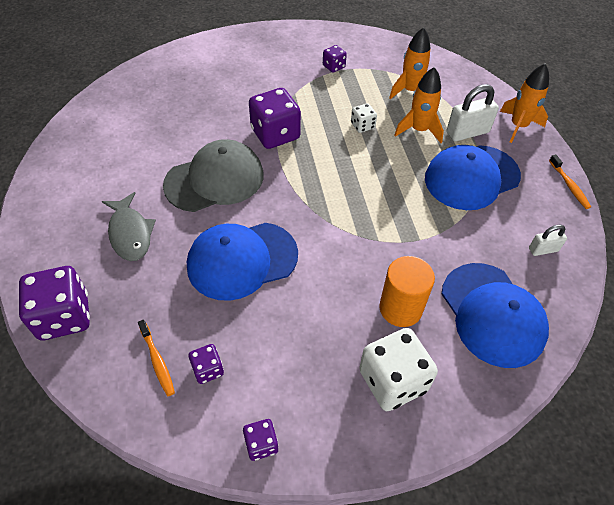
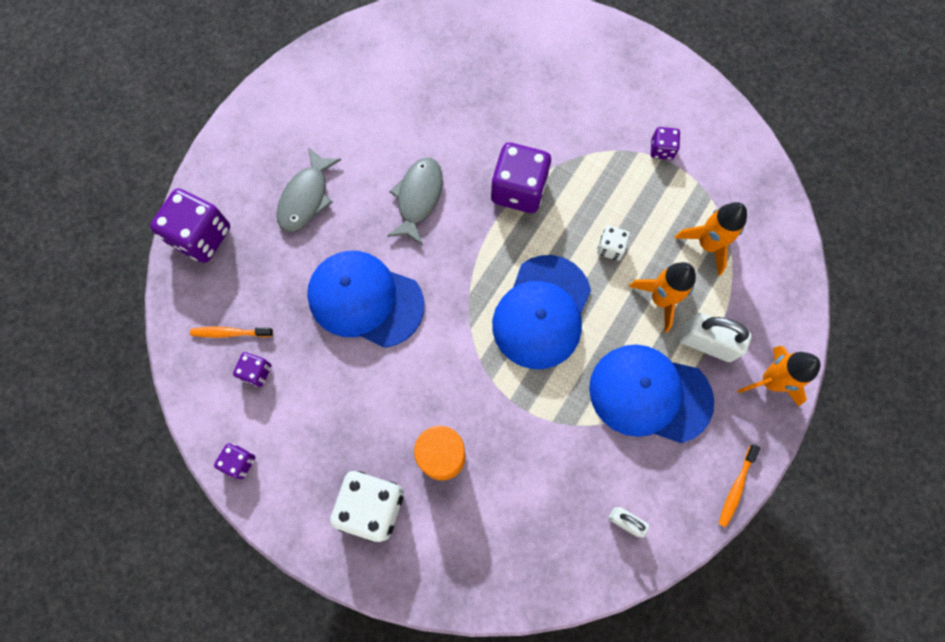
camera: 45 degrees right, 20 degrees up
(157, 361) = (230, 333): orange toothbrush -> orange toothbrush turned 75 degrees clockwise
(214, 180) = (418, 198): grey cap -> grey fish
(492, 314) = (509, 531): blue cap -> blue cap (542, 312)

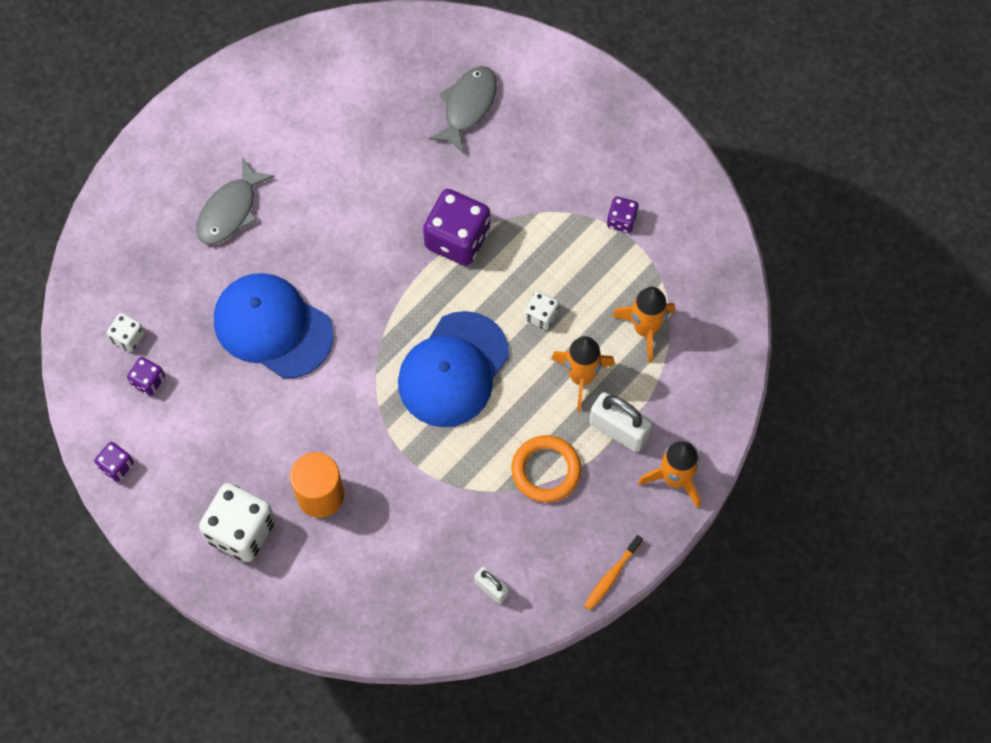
camera: 10 degrees right, 5 degrees down
(201, 236) = (114, 233): purple dice -> none
(230, 333) = (128, 337): orange toothbrush -> white dice
(418, 198) = (348, 230): grey fish -> grey fish (468, 106)
(649, 394) = (546, 470): blue cap -> orange ring

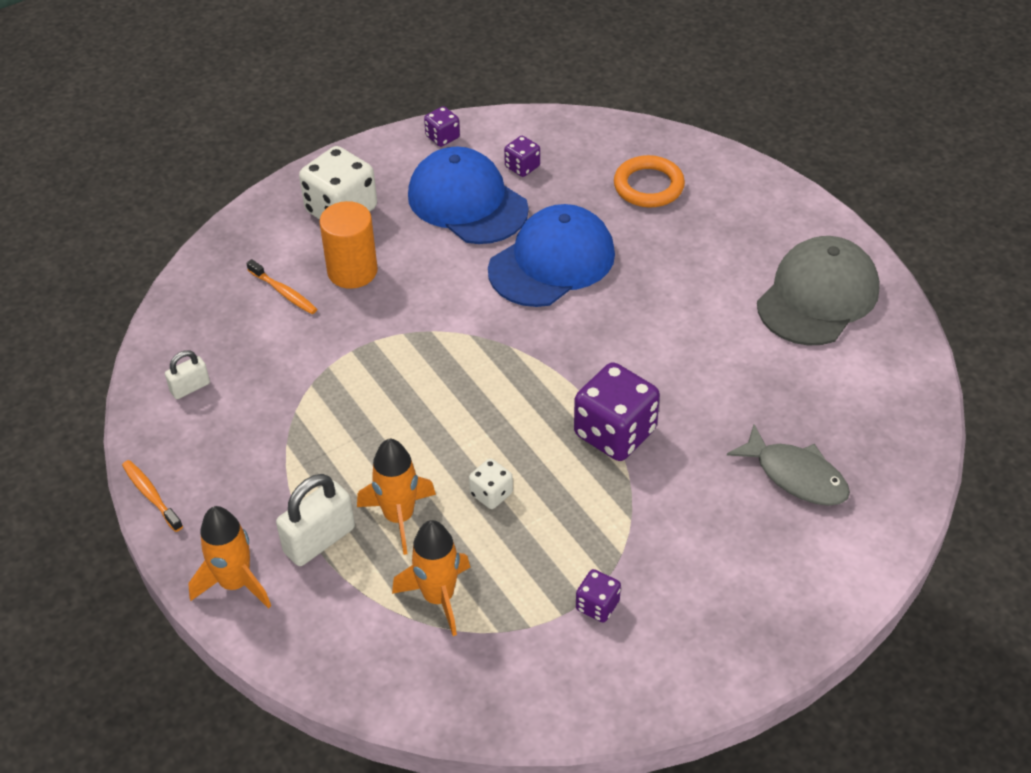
camera: 105 degrees right, 20 degrees down
(128, 337) = (574, 158): white dice -> none
(230, 211) = (698, 248): grey fish -> none
(271, 111) = (818, 296): none -> grey cap
(360, 547) = (284, 292): none -> orange toothbrush
(453, 370) = (451, 400): blue cap -> blue cap (467, 202)
(546, 470) = (299, 460): orange ring -> orange ring (648, 186)

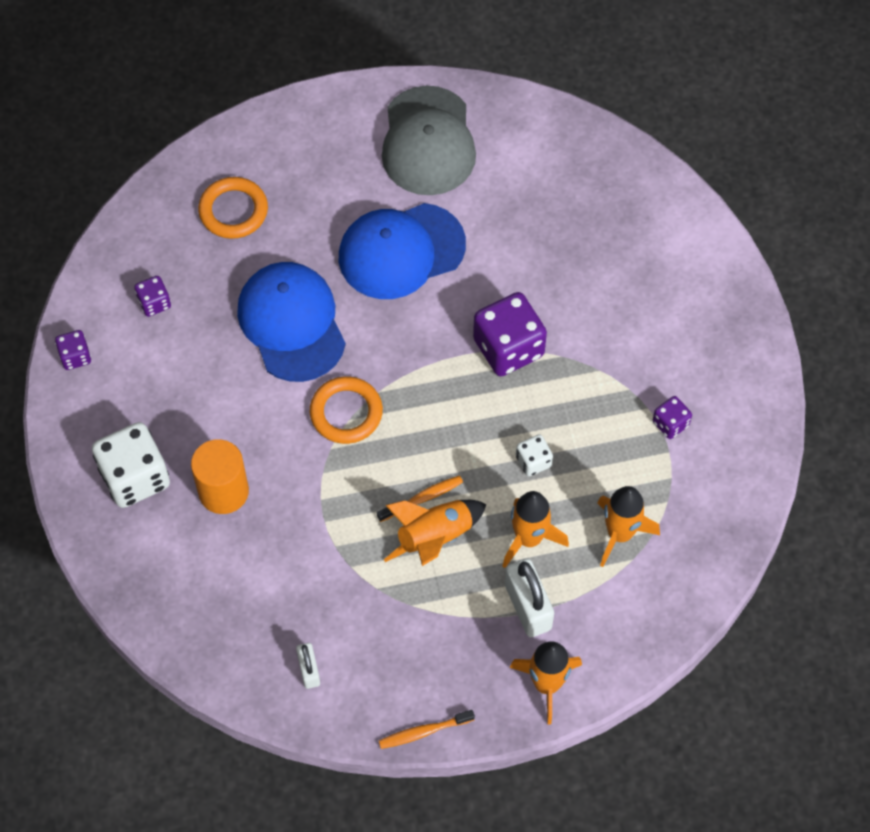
camera: 70 degrees left, 15 degrees up
(284, 292) = (223, 558): orange toothbrush -> orange toothbrush (422, 498)
(368, 439) = (435, 537): none -> orange rocket
(467, 202) = (179, 365): blue cap -> blue cap (401, 251)
(475, 330) = (346, 412): none -> orange ring
(796, 476) = (604, 239): grey fish -> none
(818, 296) = (428, 141): grey cap -> grey cap turned 150 degrees counterclockwise

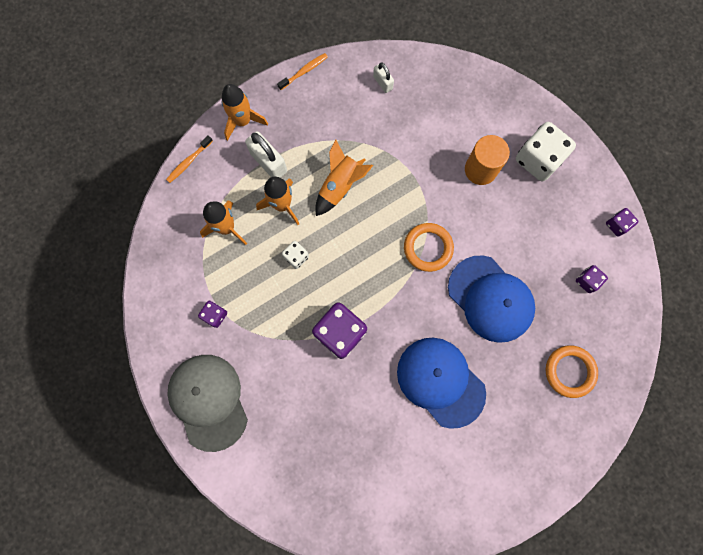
camera: 160 degrees right, 15 degrees up
(401, 251) = (440, 381): blue cap -> blue cap turned 90 degrees counterclockwise
(422, 498) = (357, 207): orange toothbrush -> orange toothbrush (189, 162)
(428, 141) = (458, 483): grey cap -> grey cap (208, 401)

